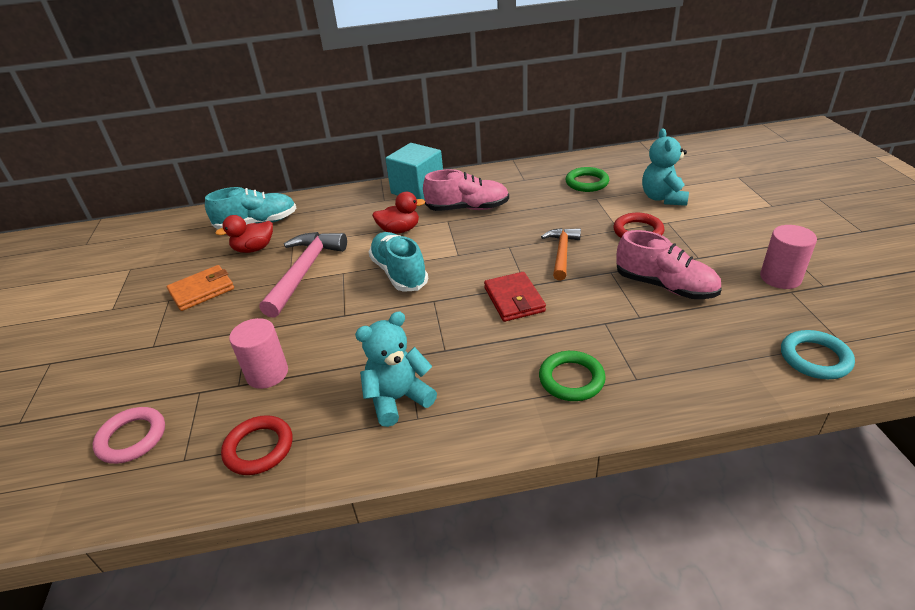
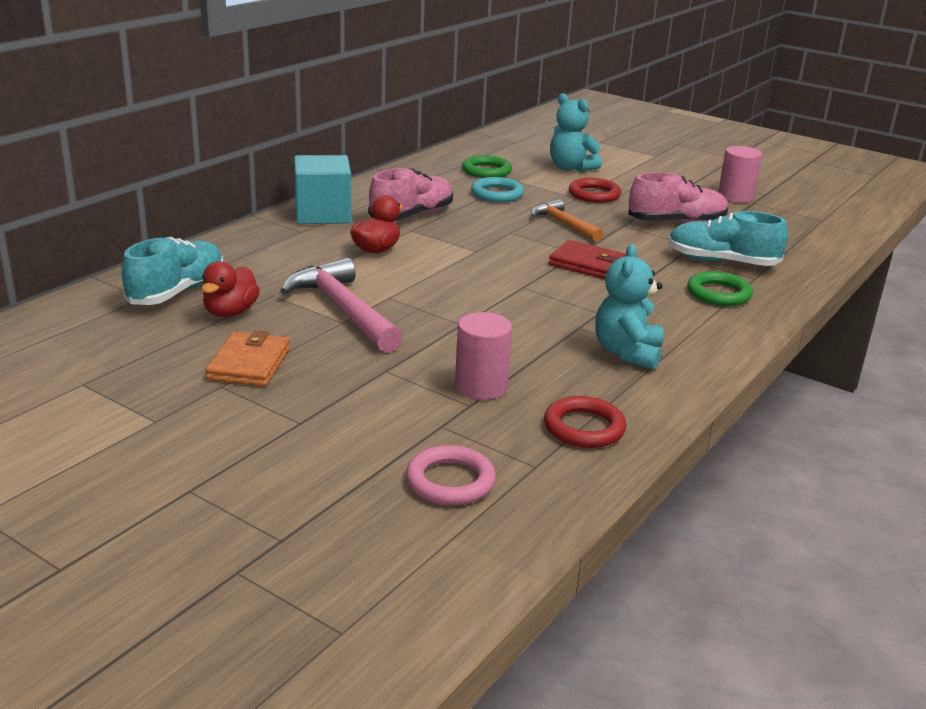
camera: 50 degrees left, 10 degrees down
(399, 273) = (448, 279): turquoise shoe -> turquoise shoe (722, 262)
(815, 358) = (824, 232): turquoise ring -> turquoise ring (497, 194)

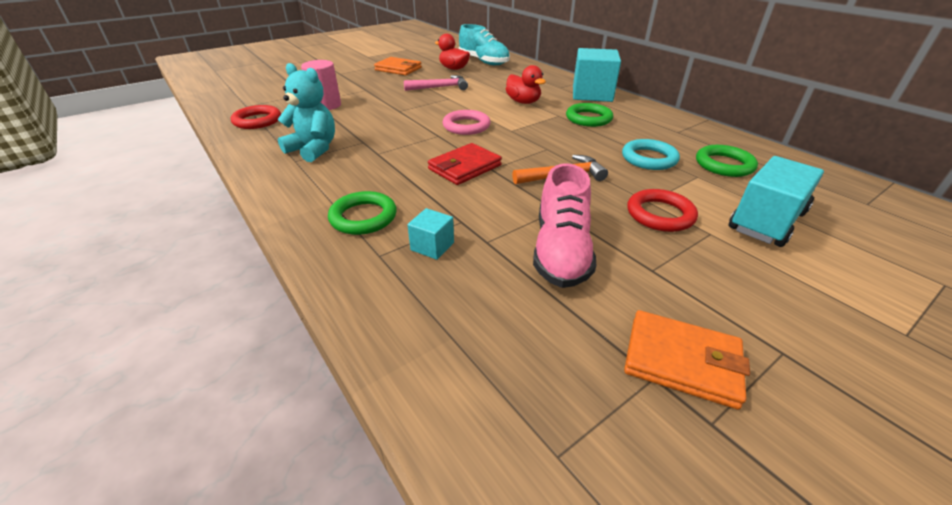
camera: 110 degrees right, 10 degrees up
(343, 310) = (440, 87): pink hammer -> pink hammer, size x0.63
(412, 216) = (588, 118): pink shoe -> green ring
(450, 481) = (262, 90): pink ring -> pink ring (466, 126)
(570, 168) = (766, 221): turquoise teddy bear -> turquoise truck
(722, 262) = (432, 246): turquoise shoe -> turquoise cube
(735, 197) = (681, 361): pink cylinder -> orange wallet

